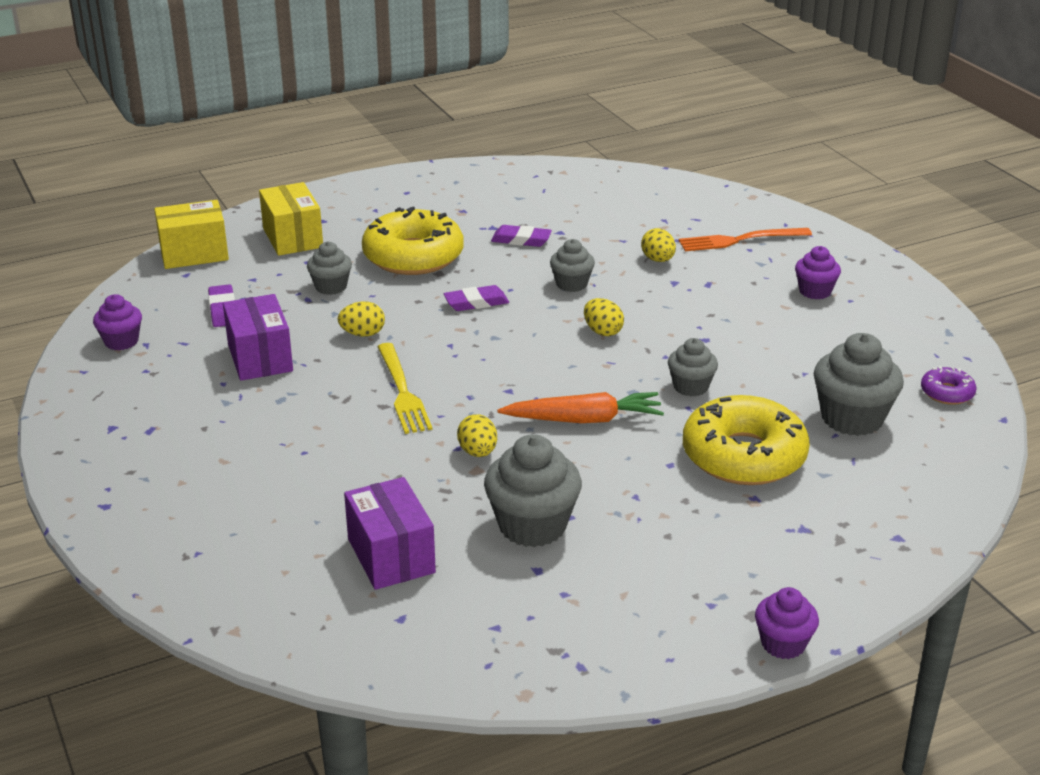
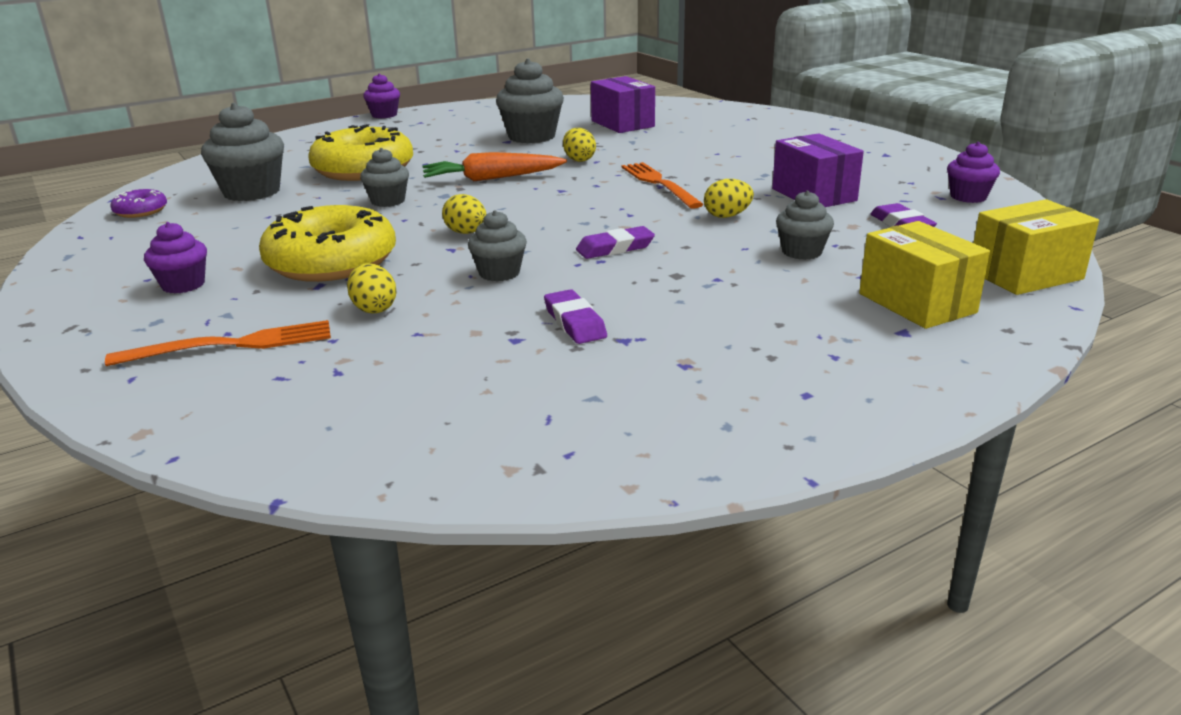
camera: 175 degrees right, 5 degrees down
(402, 391) = (659, 183): yellow fork -> orange fork
(413, 256) = (722, 291): yellow donut -> yellow donut (331, 262)
(521, 240) = (575, 322): purple eraser -> purple eraser turned 60 degrees clockwise

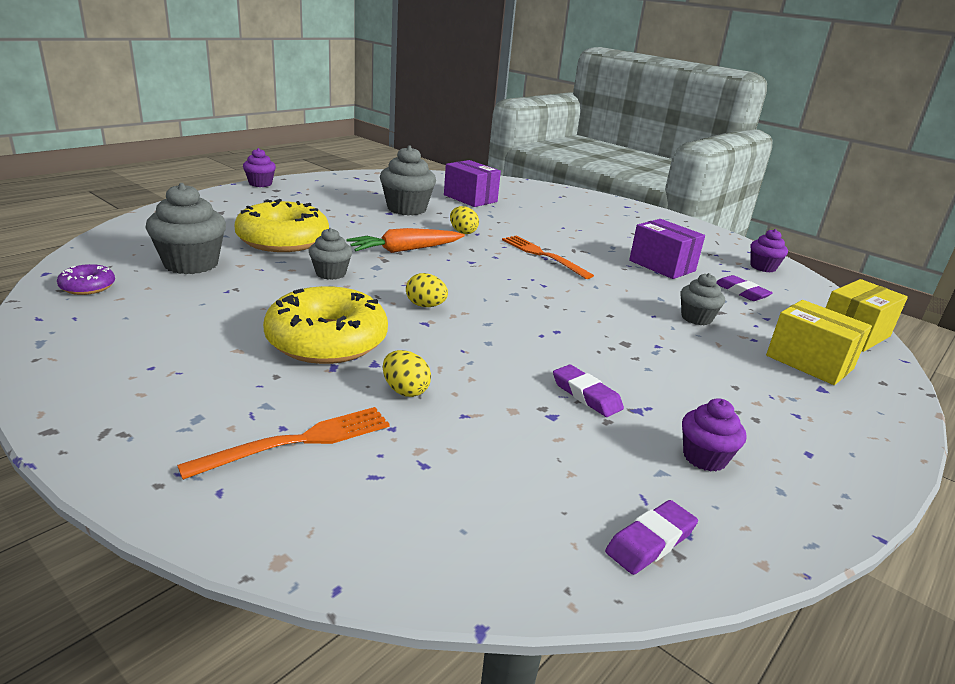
camera: 20 degrees left, 0 degrees up
(183, 285) = (196, 373): purple cupcake -> purple cupcake (704, 457)
(499, 273) = (485, 347): grey cupcake -> none
(615, 248) = (559, 318): purple eraser -> purple eraser (650, 542)
(727, 216) = (617, 286): yellow egg -> none

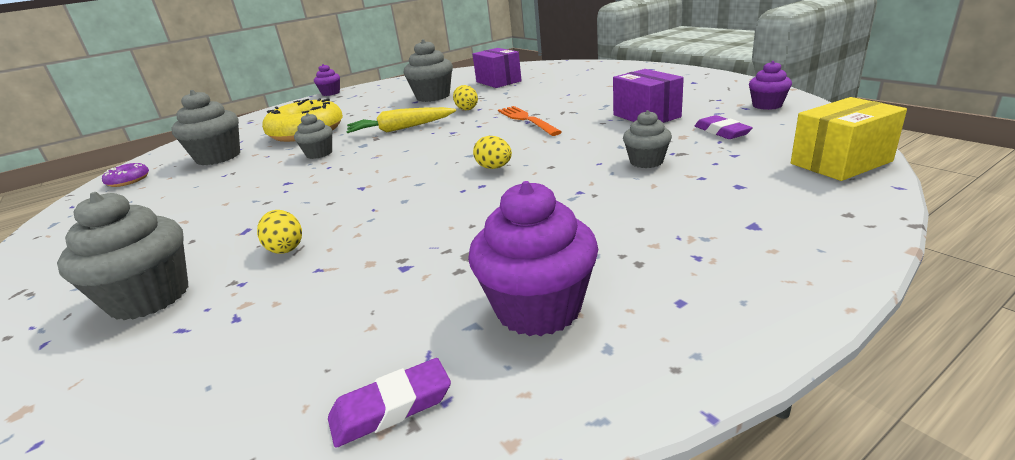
camera: 20 degrees right, 0 degrees up
(298, 442) = (150, 297): orange fork -> grey cupcake
(327, 340) = (262, 208): yellow donut -> none
(405, 250) = (401, 129): orange carrot -> yellow carrot
(425, 306) = (375, 173): yellow egg -> yellow egg (494, 168)
(586, 395) = (458, 245): purple eraser -> none
(704, 457) = (538, 308): purple cupcake -> purple cupcake, size x1.69
(809, 362) = (756, 197): yellow box -> none

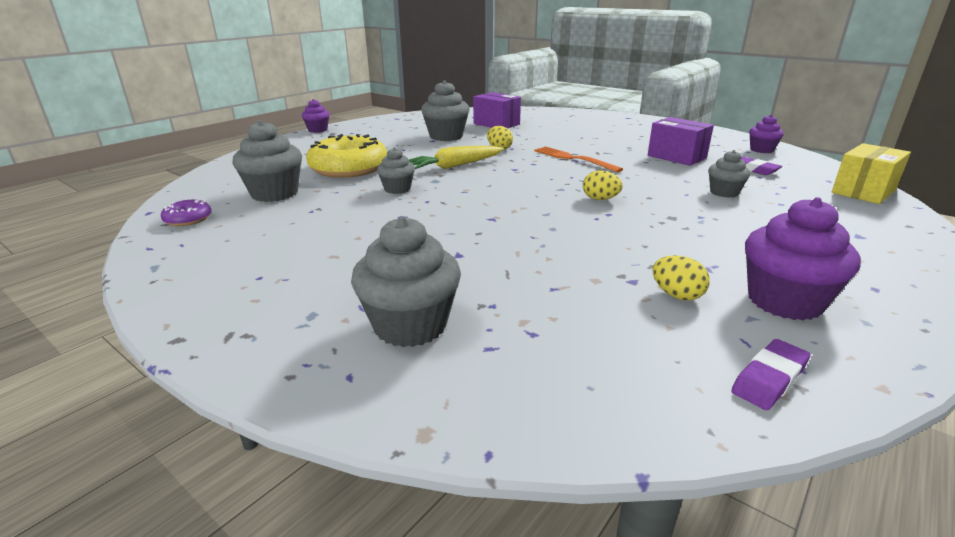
camera: 20 degrees left, 0 degrees up
(285, 248) = (493, 273): yellow egg -> yellow egg (676, 295)

